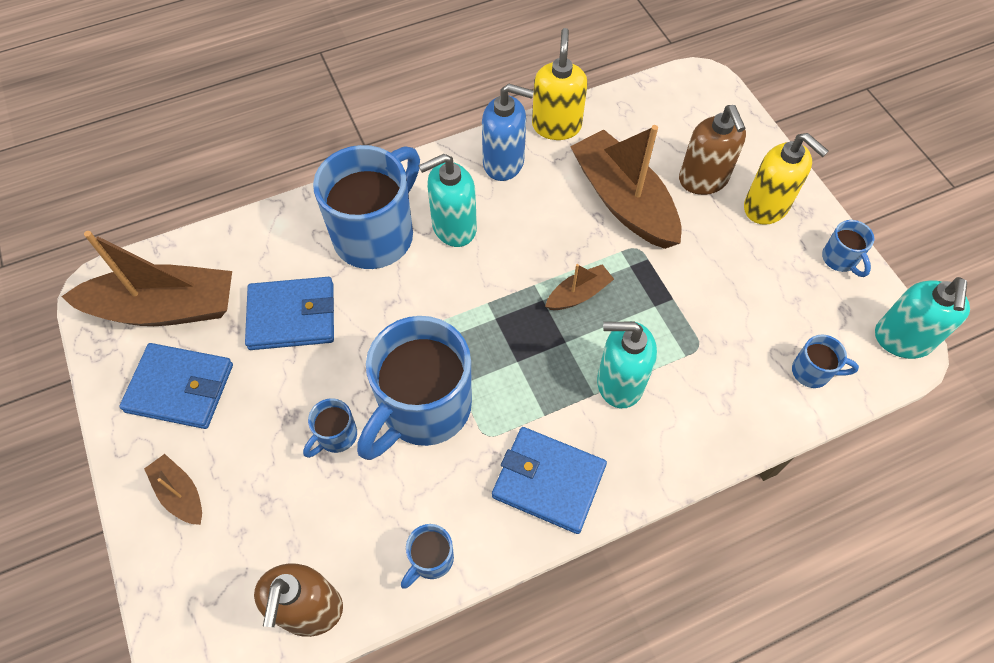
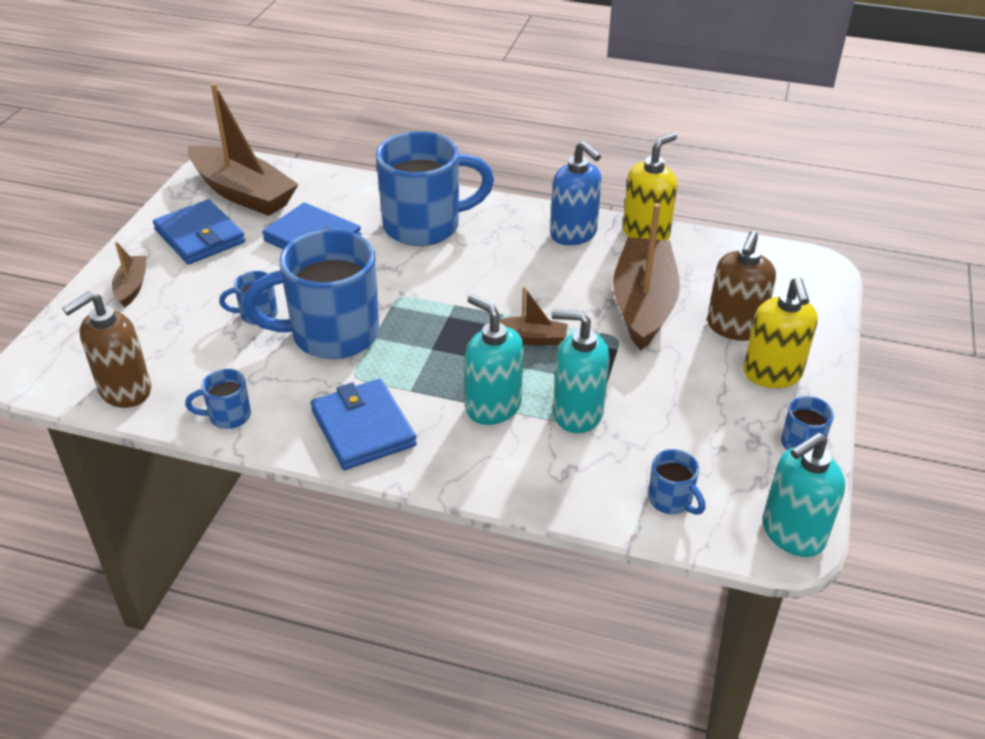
camera: 40 degrees right, 20 degrees down
(453, 227) = (485, 250): turquoise soap dispenser -> turquoise soap dispenser (577, 413)

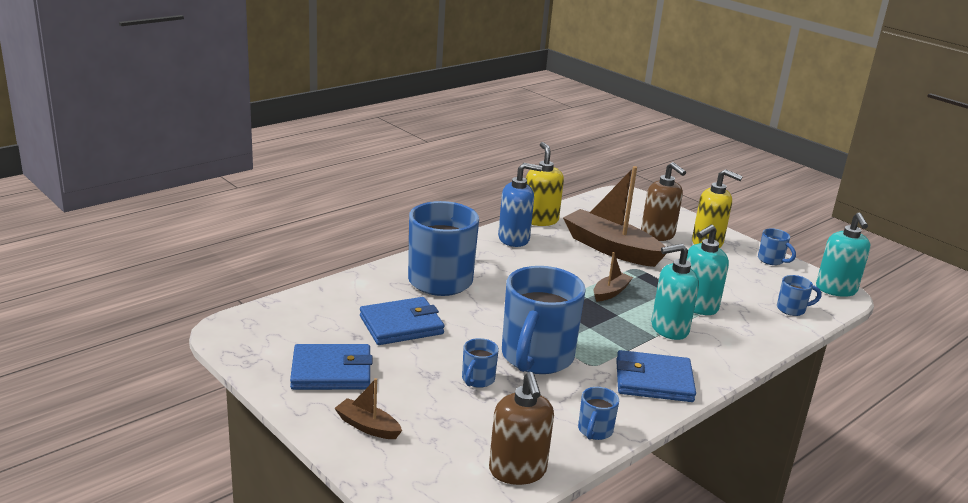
camera: 60 degrees left, 15 degrees down
(243, 193) = (291, 332): brown boat -> none

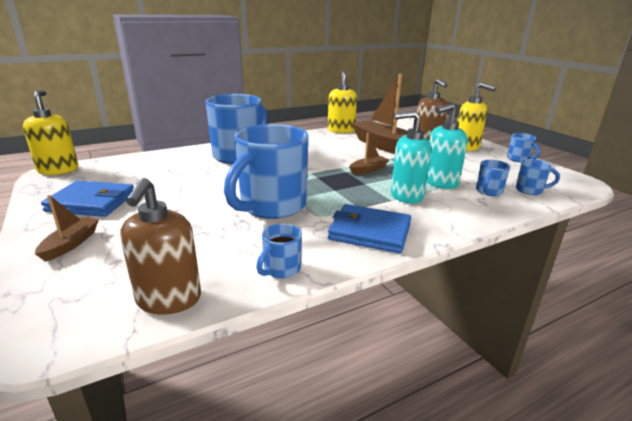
camera: 15 degrees right, 0 degrees up
(233, 325) = (58, 170): none -> yellow soap dispenser
(367, 426) = (71, 244): brown boat -> brown boat turned 60 degrees clockwise
(401, 325) = (181, 178): blue wallet -> none
(477, 380) = (205, 218): blue mug -> blue mug (488, 191)
(514, 239) = (314, 138): blue soap dispenser -> none
(836, 289) = (576, 180): turquoise soap dispenser -> none

